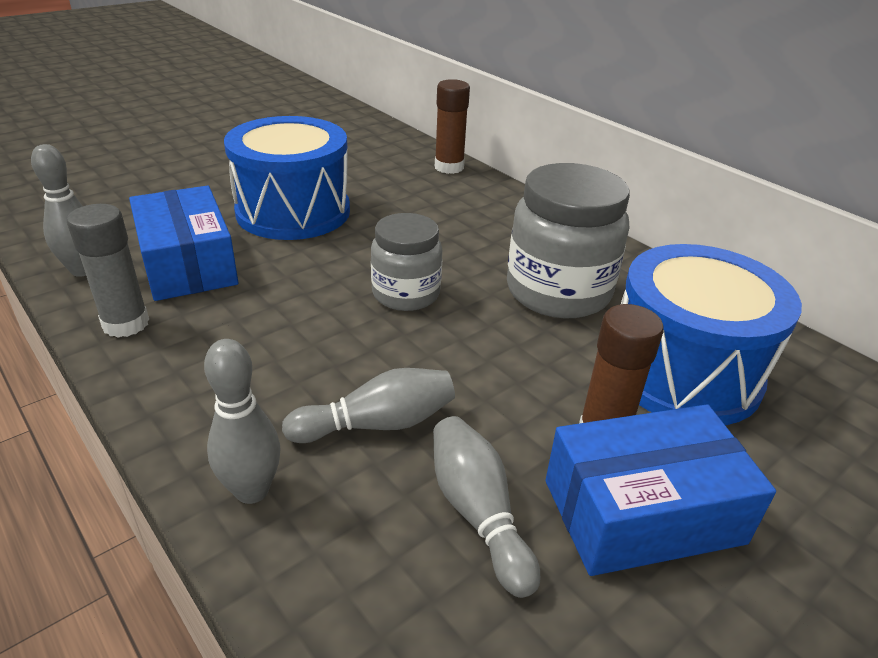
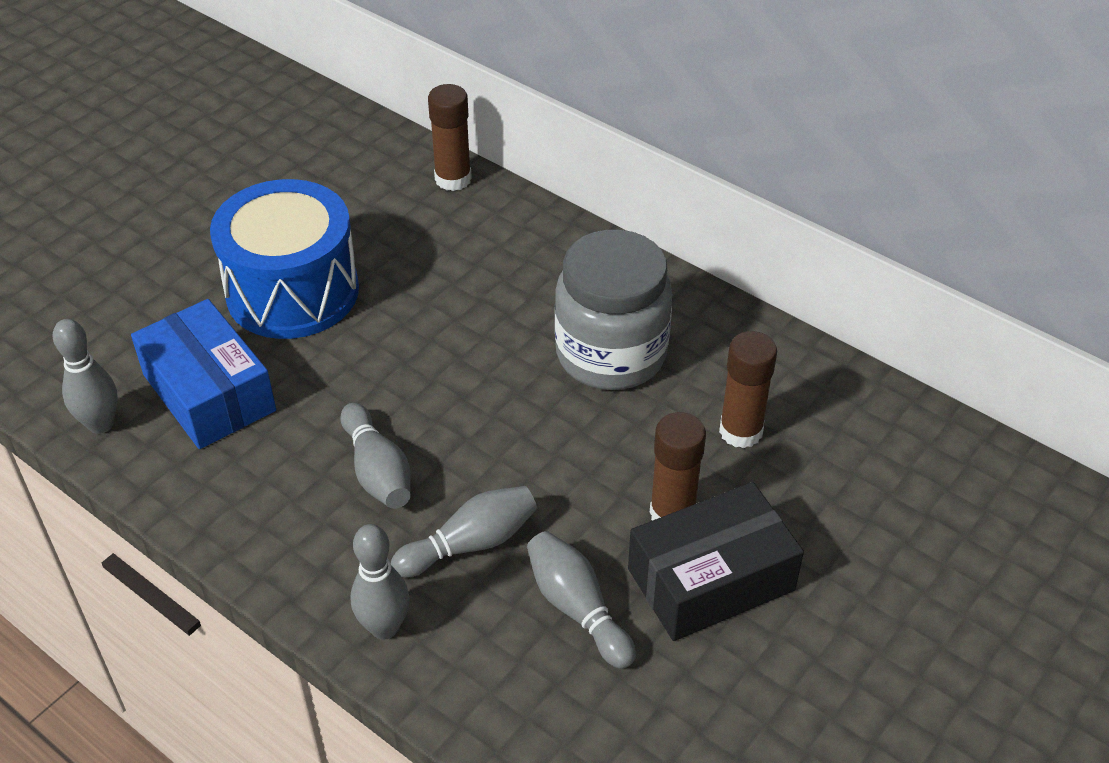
camera: 10 degrees left, 10 degrees up
(126, 324) = (185, 483): grey glue stick -> none
(308, 344) = (377, 471): none -> grey bowling pin
(406, 294) = (455, 388): grey jar -> none
(643, 512) = (711, 579): blue box -> black box
(683, 372) = (740, 431): blue drum -> brown glue stick

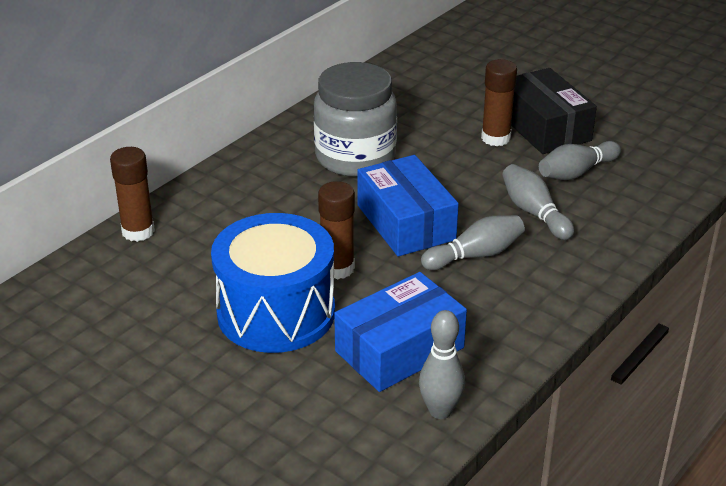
camera: 90 degrees left, 10 degrees down
(384, 627) = (610, 245): grey bowling pin -> none
(455, 403) = (405, 222): none -> blue box
(740, 431) = (425, 112): brown glue stick -> brown glue stick (337, 268)

